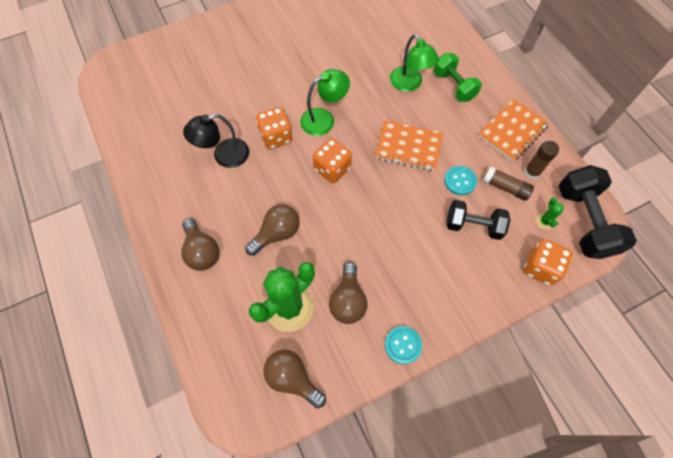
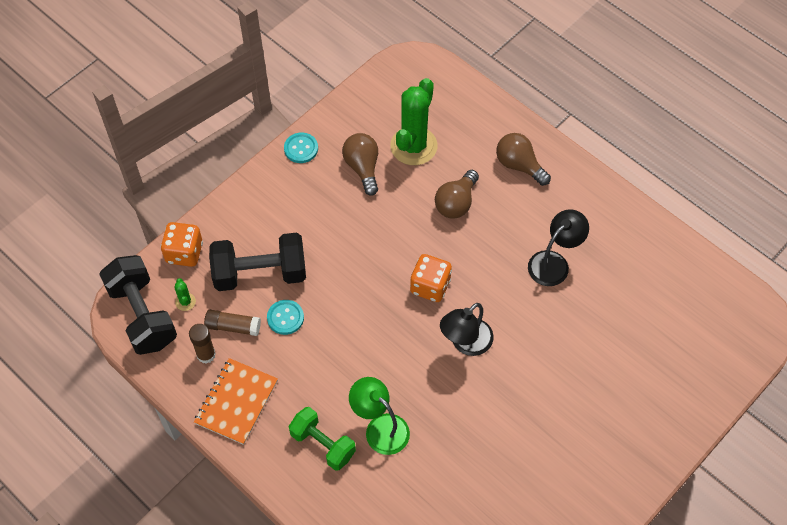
camera: 160 degrees right, 5 degrees down
(276, 137) = (509, 303): orange dice -> none
(293, 378) = (386, 98): brown light bulb -> none
(324, 119) = (465, 343): green lamp -> black lamp
(408, 147) = (354, 340): orange notebook -> none
(473, 226) = (260, 273): black dumbbell -> black dumbbell, size x1.51

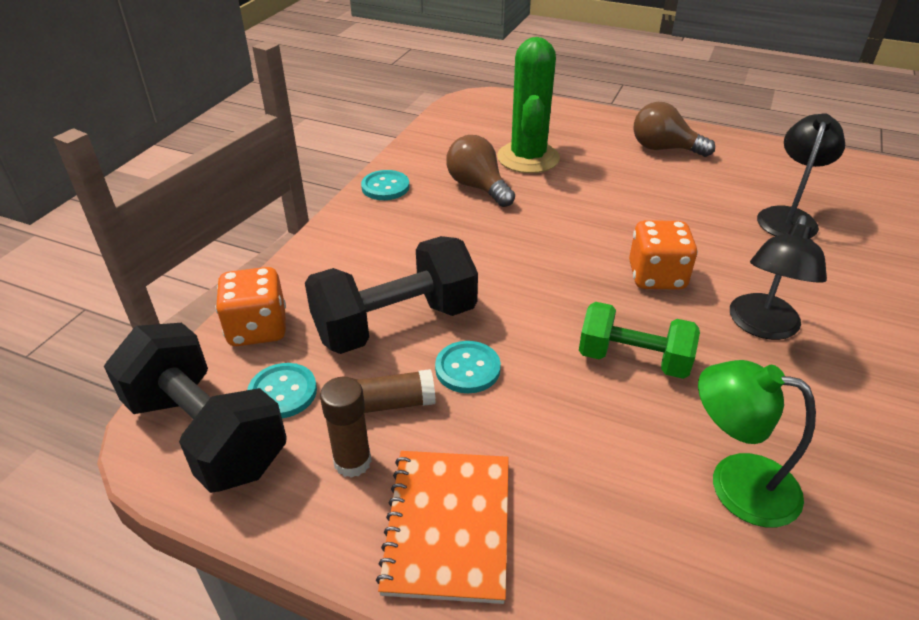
camera: 20 degrees left, 20 degrees down
(185, 302) = (283, 392): green cactus -> turquoise button
(323, 444) = (657, 548): green dumbbell -> green dumbbell (633, 359)
(456, 203) = (619, 192): brown light bulb -> none

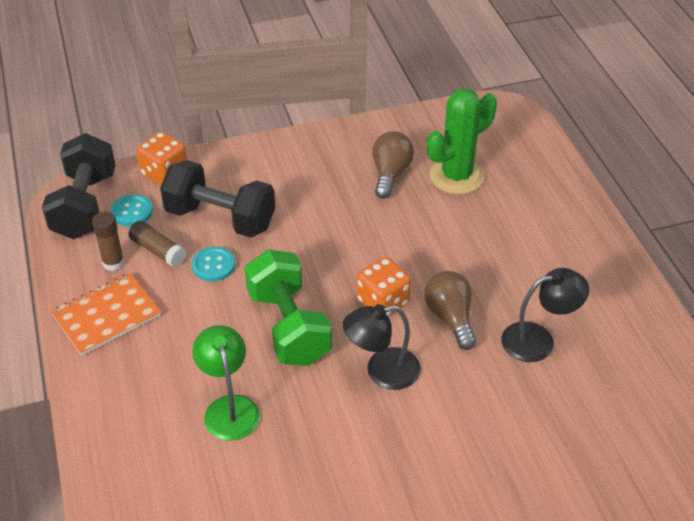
camera: 50 degrees right, 5 degrees up
(385, 187) = (341, 136): turquoise button -> none
(633, 359) = (288, 327): green dumbbell -> green dumbbell, size x1.51
(664, 149) = (560, 236): brown light bulb -> brown light bulb (450, 317)

